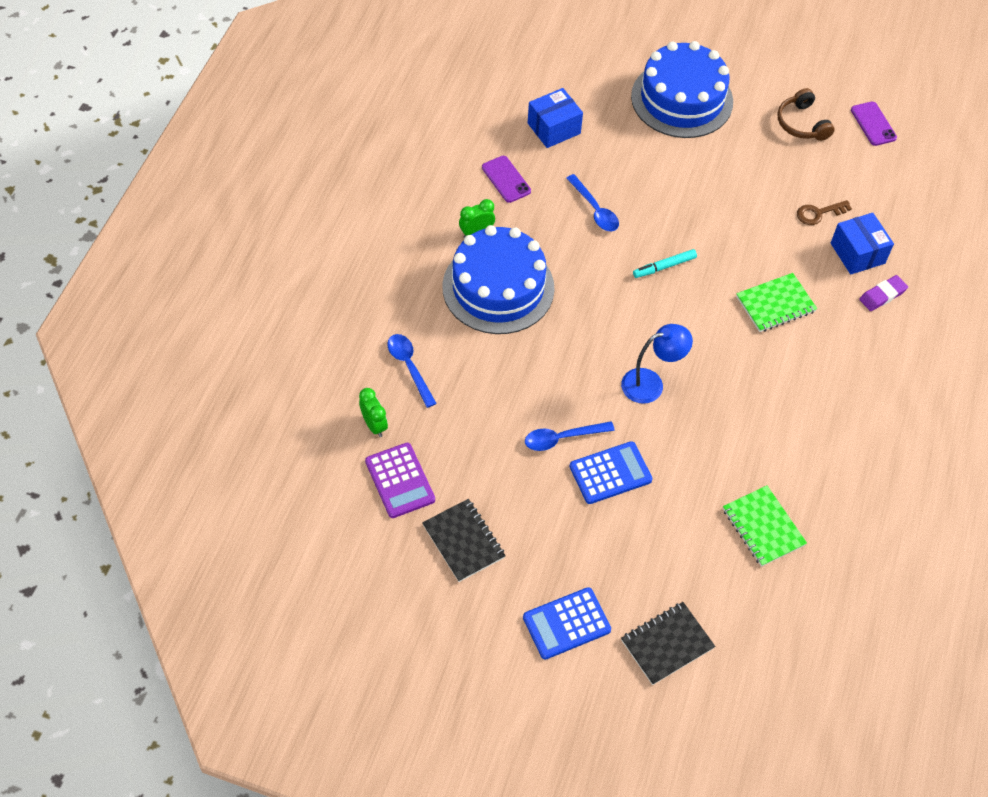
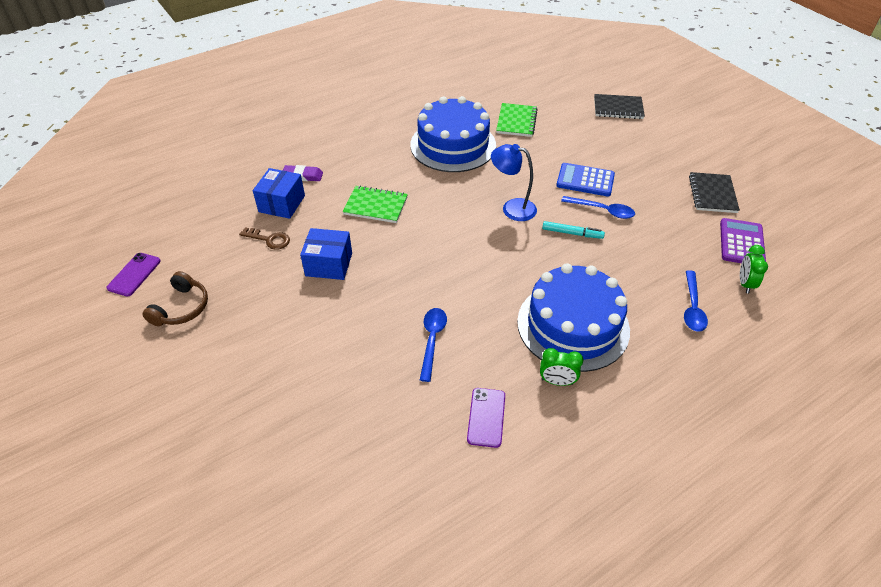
camera: 140 degrees left, 10 degrees down
(554, 128) = (390, 443): blue box -> blue box (329, 264)
(566, 623) = (670, 137): blue calculator -> none
(664, 267) = (424, 268): turquoise marker -> turquoise marker (572, 233)
(682, 99) = (241, 394): blue cake -> blue cake (453, 145)

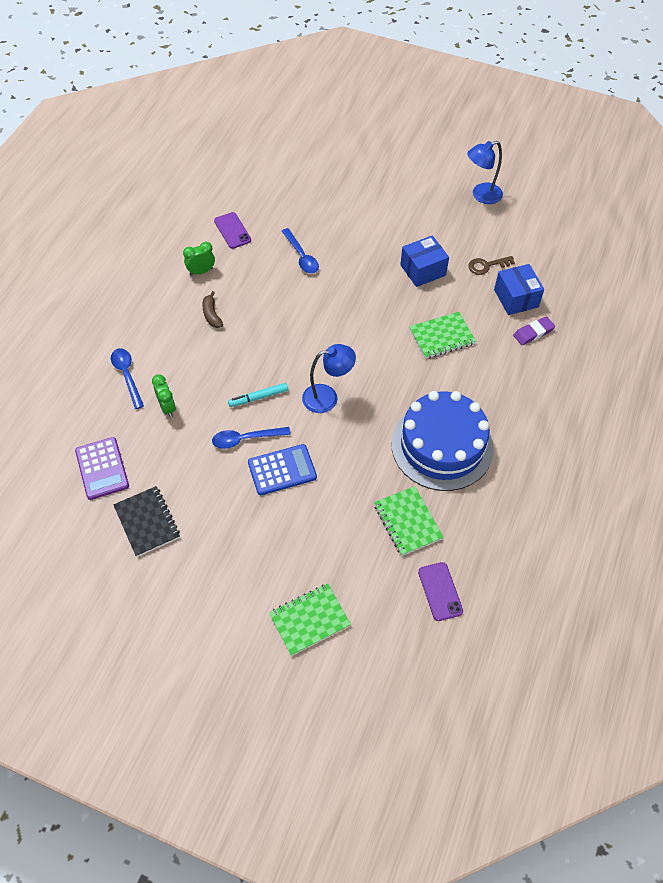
camera: 145 degrees right, 10 degrees up
(134, 274) = (540, 198): purple phone -> purple phone (440, 591)
(181, 308) = (481, 195): brown headphones -> blue lamp
(573, 325) = (212, 315): blue cake -> brown banana
(618, 108) = (309, 620): black notebook -> green notebook
(745, 284) = (89, 421): green clock -> green clock (167, 407)

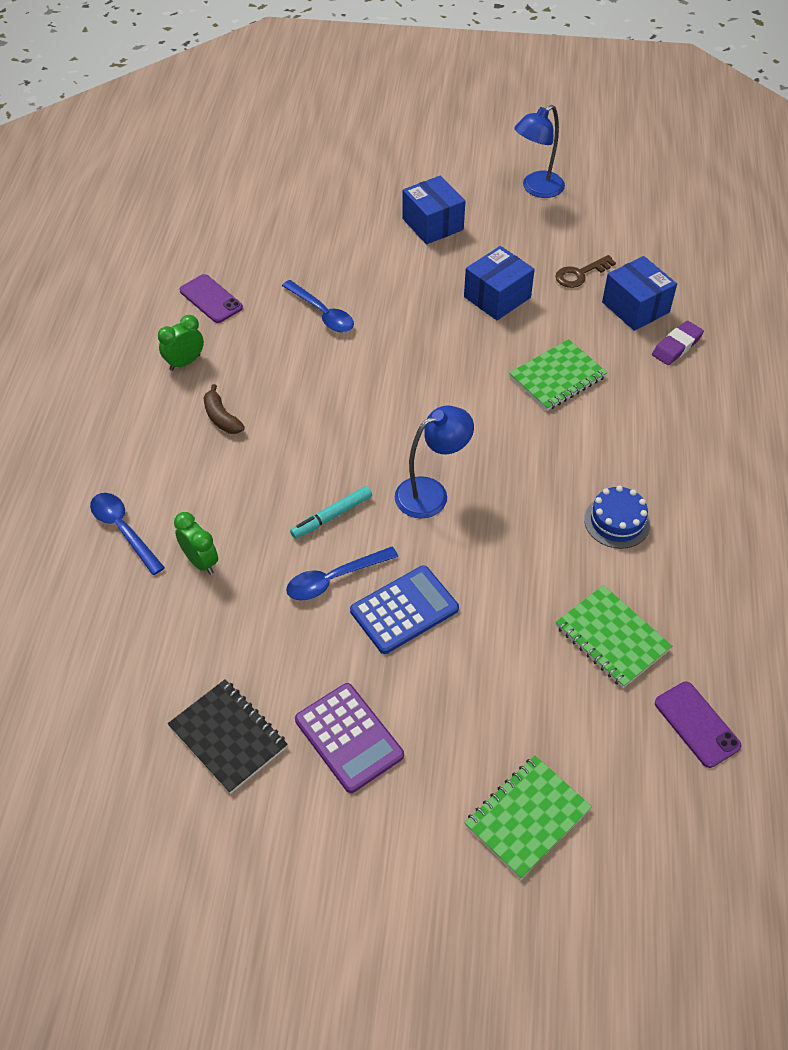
camera: 15 degrees left, 5 degrees down
(102, 468) = (130, 675): purple calculator -> purple calculator (349, 738)
(399, 207) = (432, 224): none -> blue box
(442, 446) = (617, 521): blue cake -> blue cake, size x0.44

